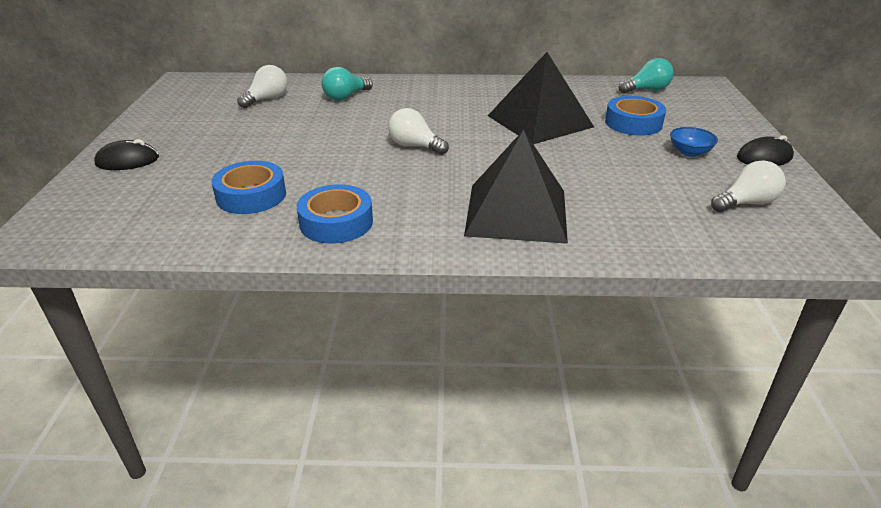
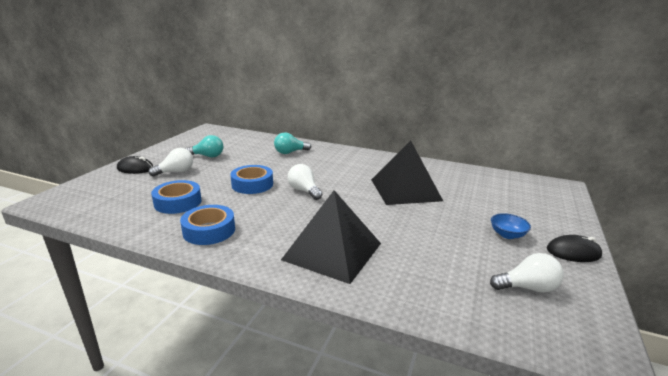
camera: 20 degrees right, 10 degrees down
(267, 99) = (243, 146): white light bulb -> white light bulb (176, 172)
(633, 123) = (477, 204): blue tape -> blue tape (252, 184)
(647, 90) = (507, 181): turquoise light bulb -> turquoise light bulb (207, 156)

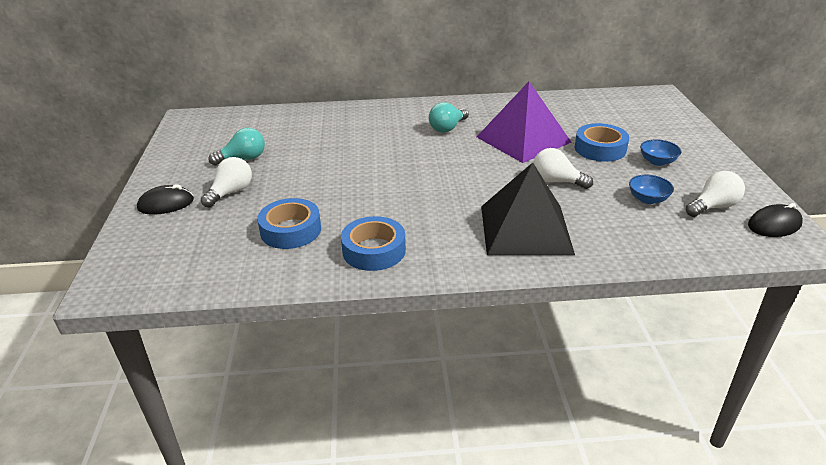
camera: 25 degrees left, 10 degrees up
(252, 184) = (351, 181): blue tape -> blue tape (600, 149)
(290, 152) = (344, 126): turquoise light bulb -> turquoise light bulb (447, 128)
(304, 191) = (421, 172): white light bulb -> white light bulb (556, 181)
(405, 189) = (523, 139): black pyramid -> purple pyramid
(466, 261) = (648, 199): none -> blue bowl
(573, 252) = (720, 162): black mouse -> black mouse (774, 225)

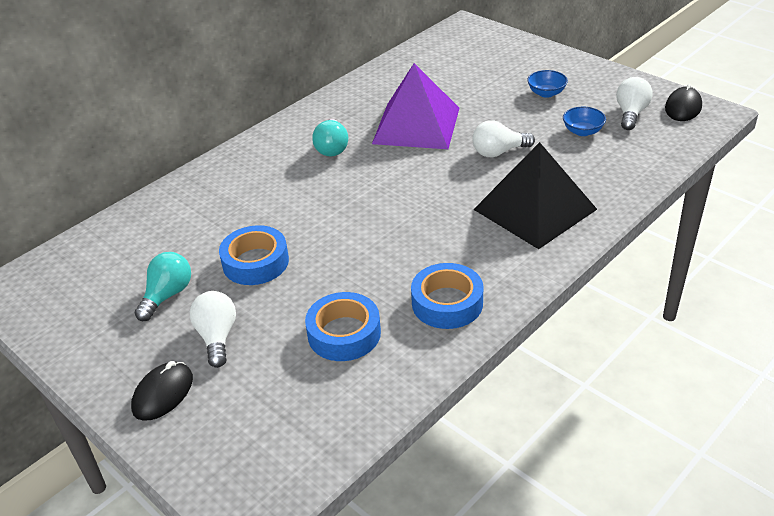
camera: 40 degrees left, 5 degrees up
(600, 149) = (490, 103): blue tape -> blue tape (255, 262)

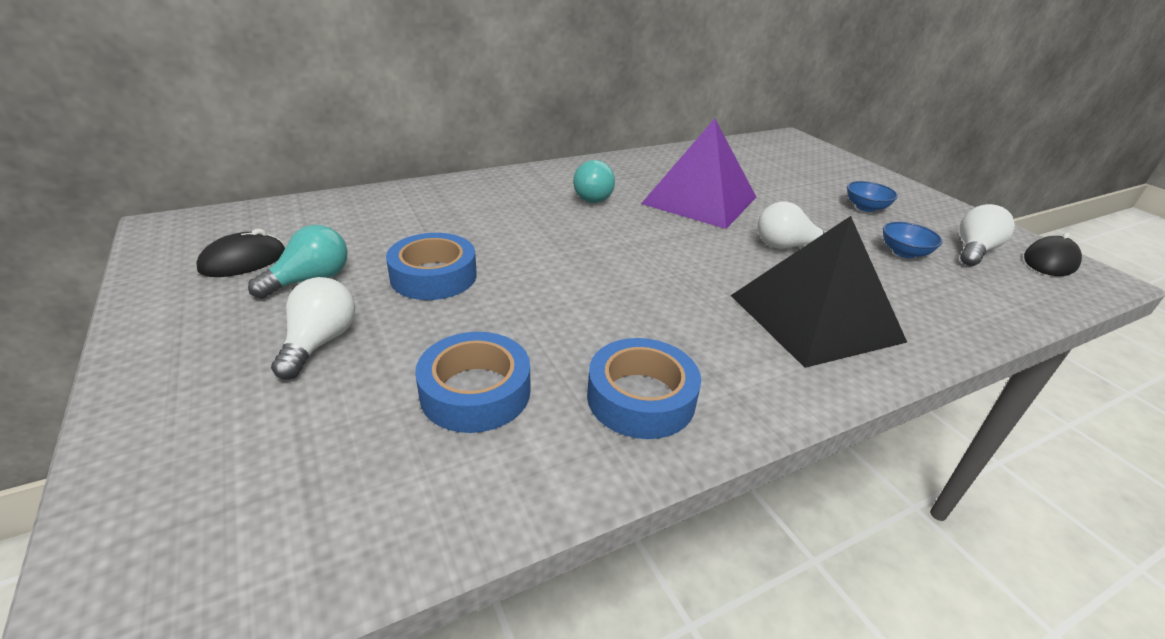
camera: 15 degrees right, 5 degrees down
(163, 393) = (192, 389): black mouse -> black mouse (243, 261)

